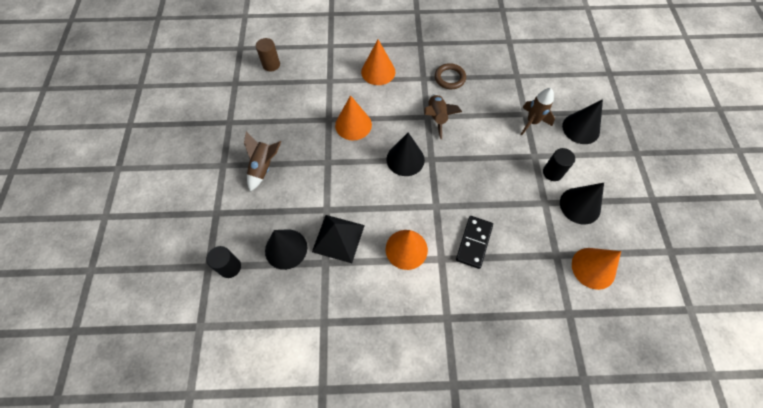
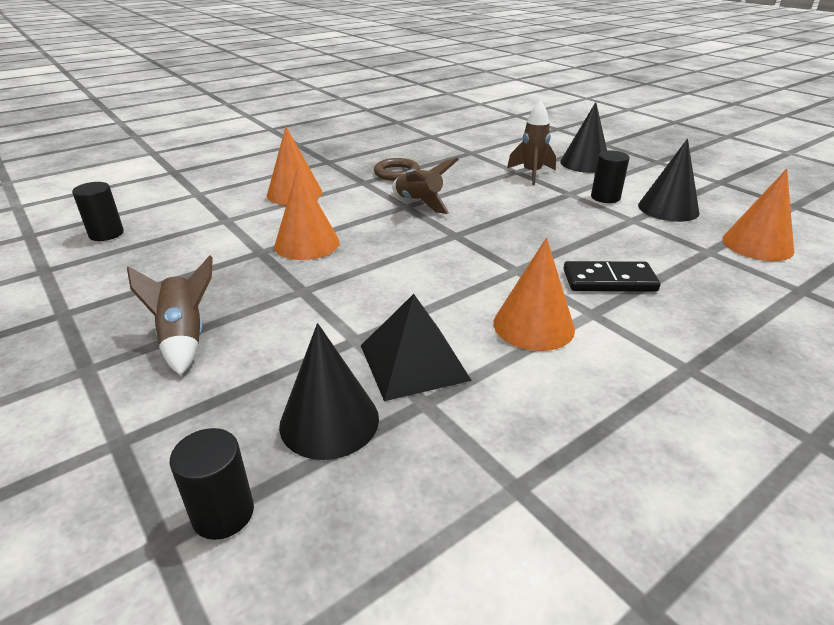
camera: 35 degrees left, 30 degrees down
(271, 65) = (106, 234): brown cylinder -> black cylinder
(405, 159) = (421, 246): black cone -> none
(474, 242) = (609, 280): black domino -> black domino turned 75 degrees counterclockwise

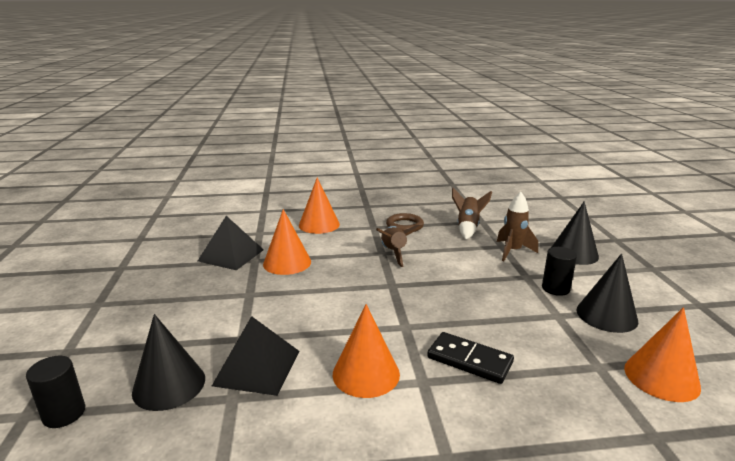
camera: 30 degrees right, 10 degrees down
(106, 234) = (189, 225): black cylinder -> none
(184, 338) = (157, 303): brown rocket -> brown rocket (467, 228)
(219, 254) = (231, 255): none -> black pyramid

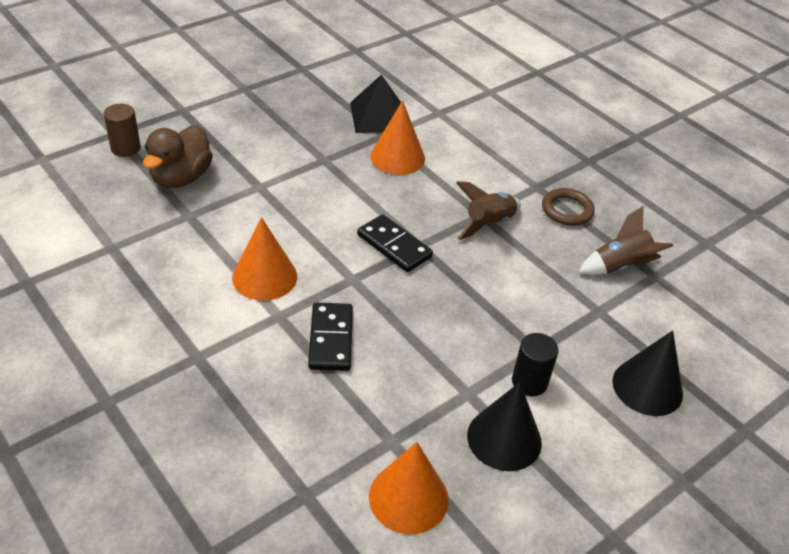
camera: 55 degrees right, 20 degrees up
(64, 414) = (125, 148): black cylinder -> brown cylinder
(169, 385) = (181, 178): black cone -> brown duck
(257, 367) = (229, 212): black pyramid -> none
(319, 224) = (499, 144): orange cone -> none
(383, 295) = (394, 246): none -> black domino
(512, 251) = (592, 324): brown rocket -> none

